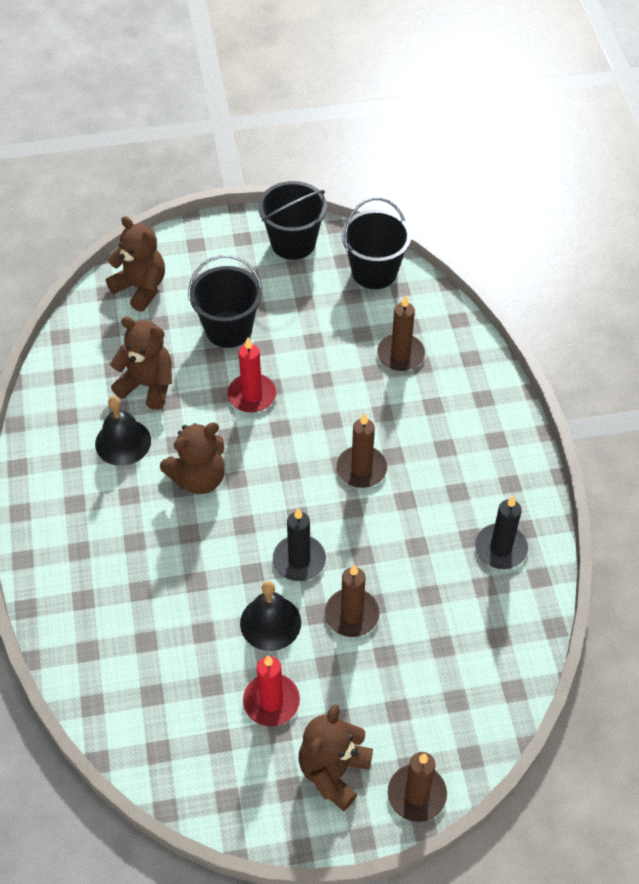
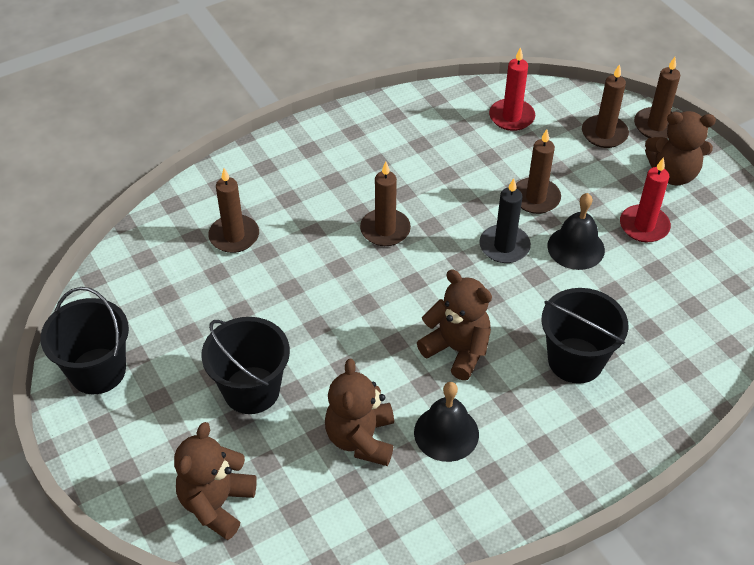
camera: 110 degrees left, 5 degrees down
(252, 395) = (335, 339): red candle -> red candle (511, 117)
(374, 272) = (124, 285): black bucket -> black bucket (575, 360)
(423, 728) = (604, 134): none -> brown candle
(500, 548) = (421, 124): black candle -> none

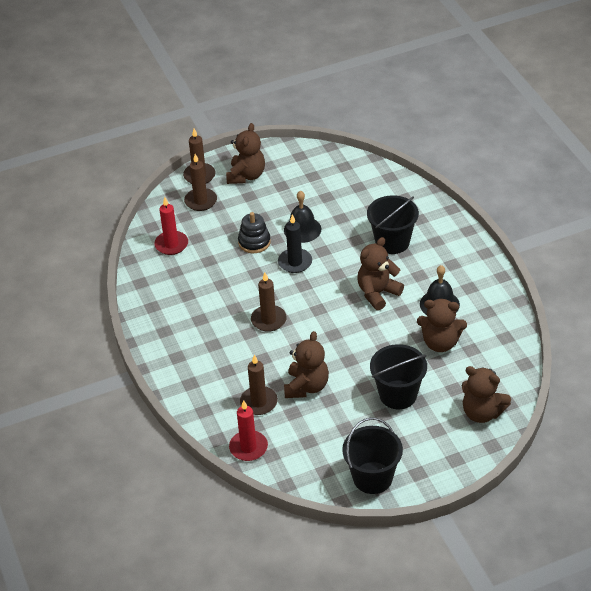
camera: 80 degrees left, 5 degrees down
(263, 283) = (306, 387): none -> brown teddy bear
(535, 198) = (254, 242): brown candle -> black stacking toy
(644, 226) = (289, 196): red candle -> red candle (248, 447)

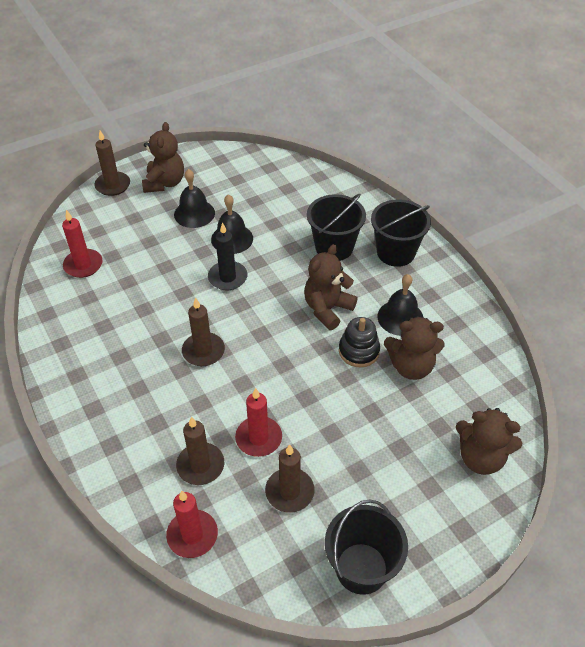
camera: 10 degrees left, 5 degrees up
(200, 201) = (115, 213): brown candle -> brown candle (289, 492)
(254, 242) = (179, 257): black stacking toy -> black stacking toy (359, 351)
(271, 205) = (194, 213): none -> black bell
(306, 387) = (258, 438): brown teddy bear -> red candle
(398, 394) = (373, 440): black bucket -> black bucket (395, 252)

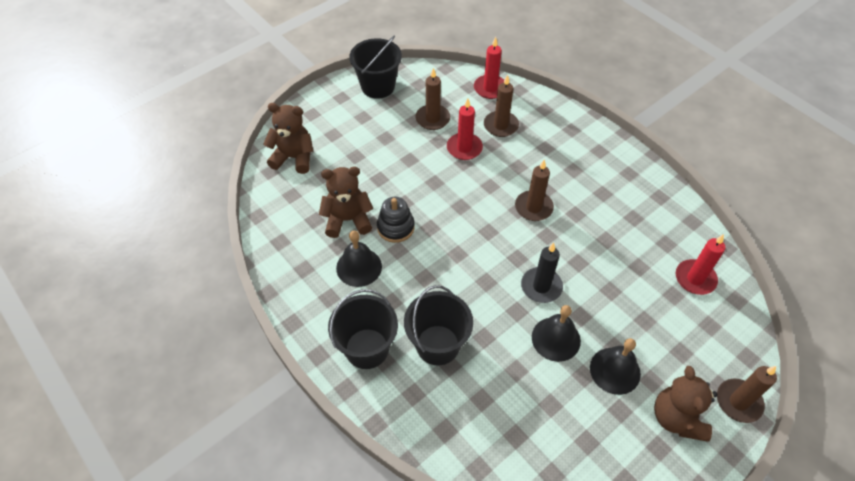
camera: 170 degrees right, 5 degrees up
(327, 309) = (431, 265): brown teddy bear -> none

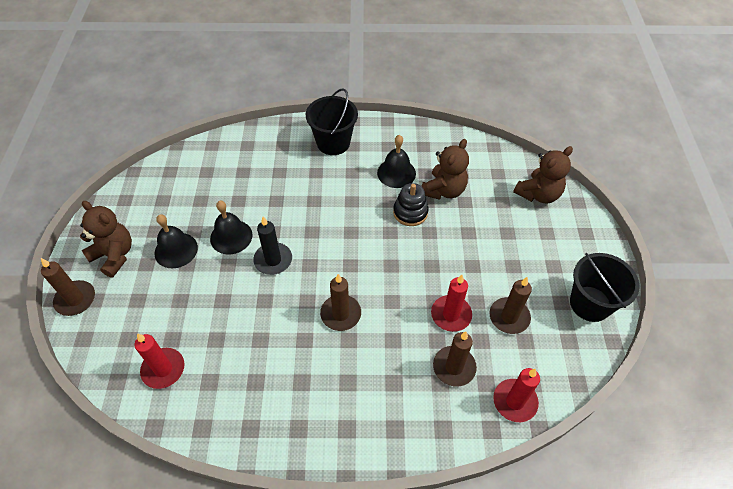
camera: 130 degrees right, 0 degrees up
(437, 345) = (298, 175): black bucket -> none

